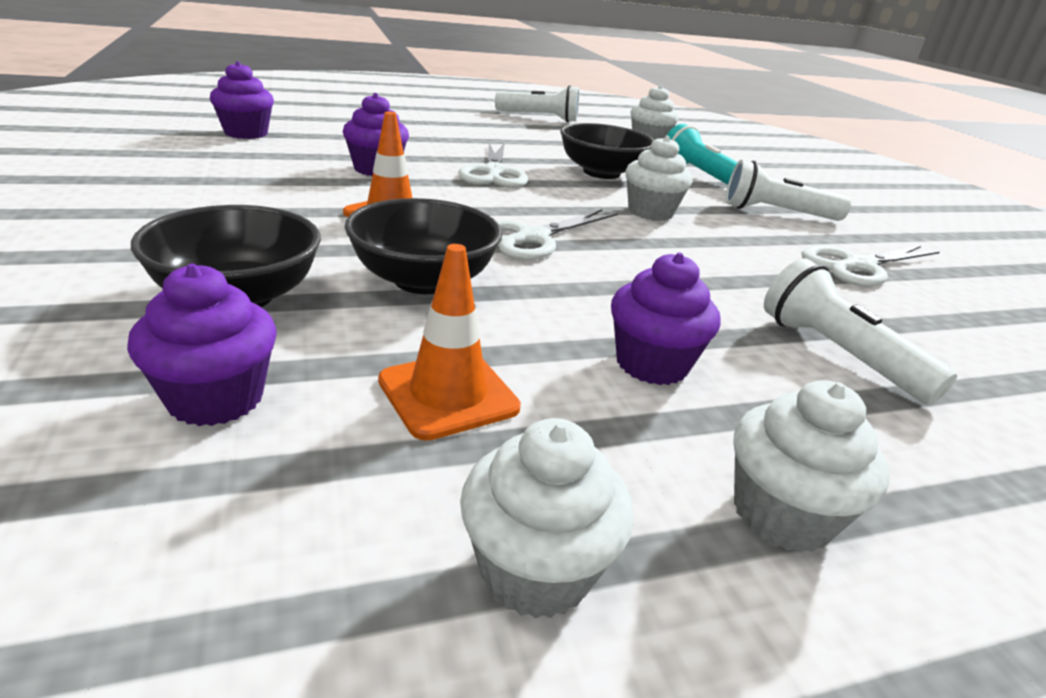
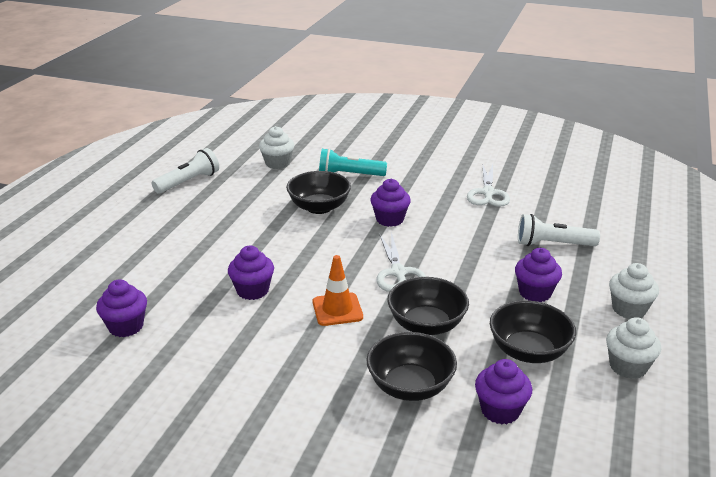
camera: 50 degrees left, 0 degrees up
(448, 394) = (528, 351): orange traffic cone -> black bowl
(493, 173) = (291, 247): white scissors -> none
(650, 212) = (390, 219): white cupcake -> purple cupcake
(776, 213) = (417, 180): white flashlight -> none

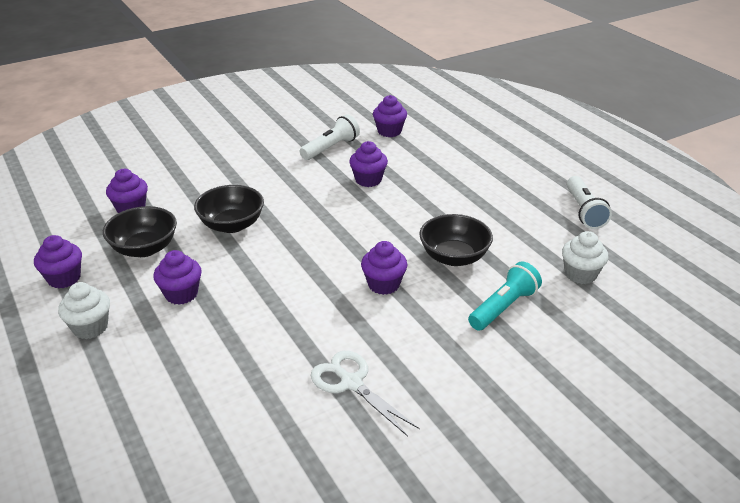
camera: 130 degrees right, 5 degrees up
(337, 309) = (300, 200): orange traffic cone -> none
(398, 273) = (302, 245): white scissors -> none
(410, 386) = (196, 191): black bowl -> none
(553, 244) = (213, 356): white flashlight -> white flashlight (331, 148)
(628, 366) = (64, 278): white cupcake -> purple cupcake

